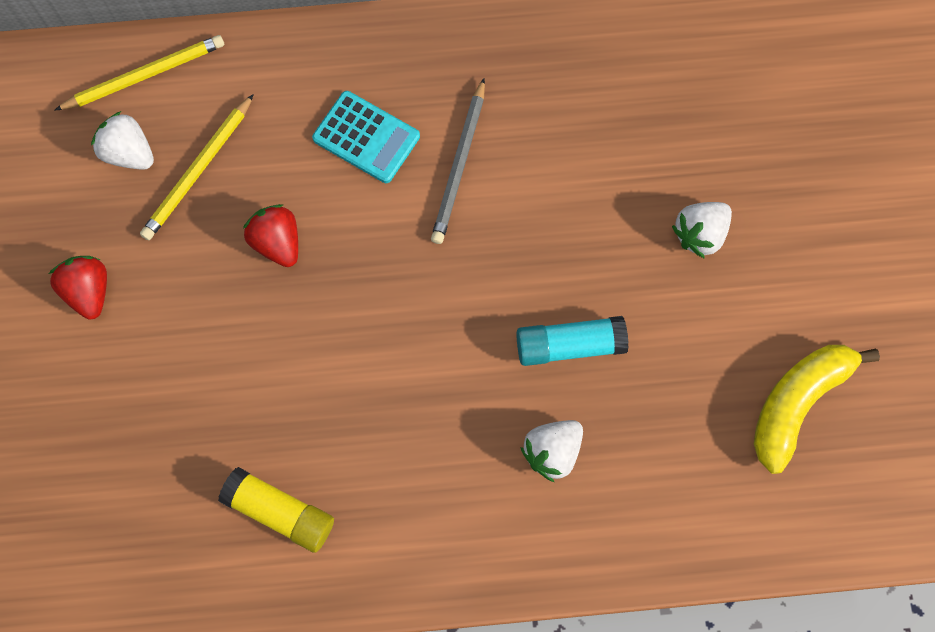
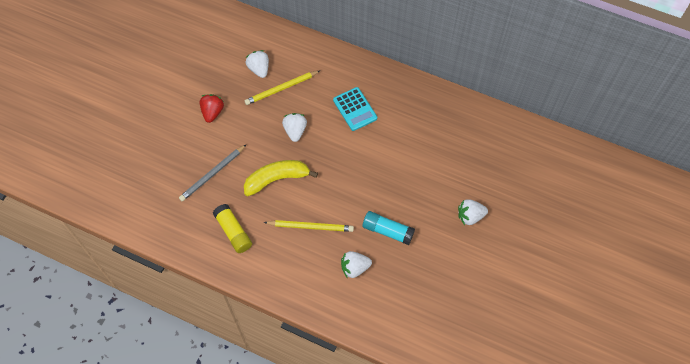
camera: 30 degrees right, 10 degrees down
(145, 75) = (283, 43): yellow pencil -> yellow pencil (310, 226)
(277, 242) = (295, 131): red strawberry -> white strawberry
(459, 165) = (386, 138): grey pencil -> grey pencil (212, 174)
(797, 402) = (470, 305): yellow banana -> yellow banana (277, 179)

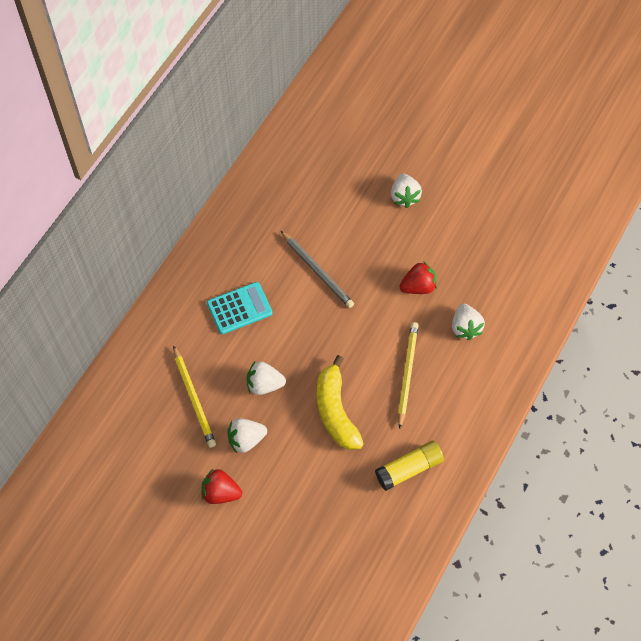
camera: 85 degrees left, 0 degrees up
(212, 174) = (320, 494): grey pencil -> grey pencil (317, 271)
(259, 69) = (156, 427): white strawberry -> white strawberry (246, 439)
(387, 231) = (418, 286): turquoise glue stick -> red strawberry

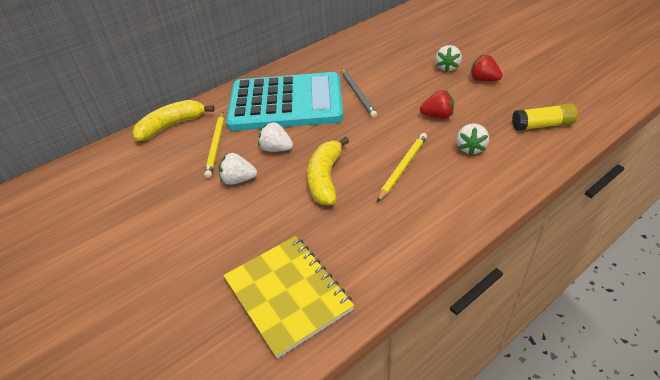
camera: 25 degrees right, 20 degrees down
(122, 382) = (172, 126): none -> yellow banana
(221, 492) = (192, 210): red strawberry -> red strawberry (483, 80)
(239, 308) = (286, 103): turquoise calculator -> turquoise calculator, size x2.37
(360, 553) = (288, 295): none -> yellow notebook
(409, 469) = (372, 236): yellow glue stick -> yellow glue stick (542, 125)

